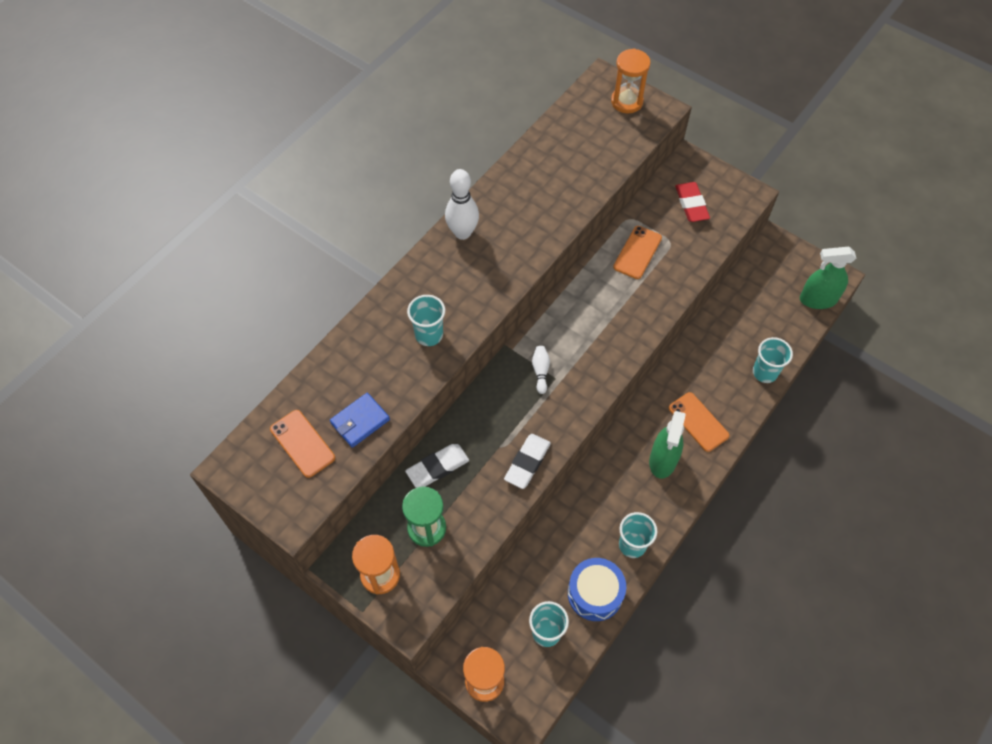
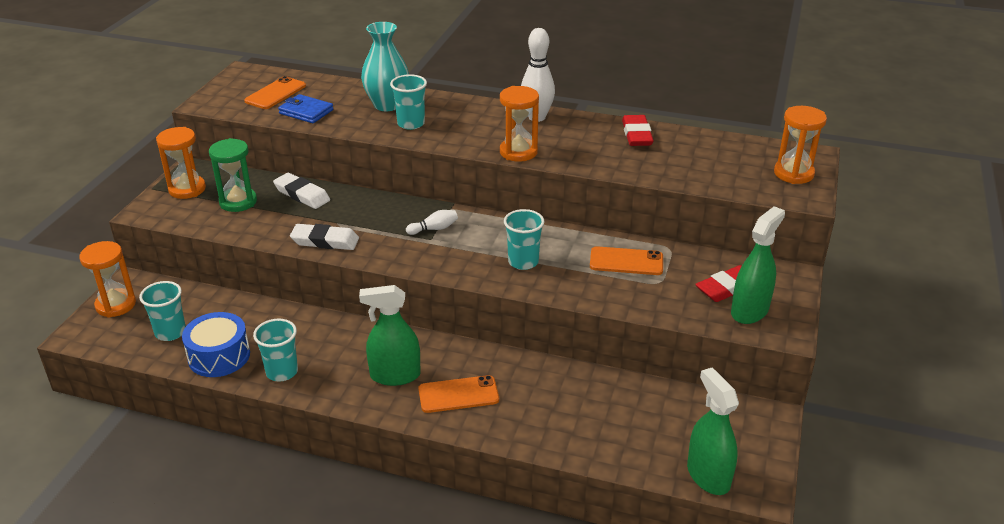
camera: 70 degrees right, 25 degrees down
(380, 345) = (387, 105): none -> turquoise vase
(519, 266) = (518, 152): none -> orange hourglass
(525, 173) = (636, 135): none -> red eraser
(698, 422) = (458, 394): orange phone -> orange phone turned 45 degrees clockwise
(721, 203) = (749, 311): none -> green spray bottle
(765, 372) = (559, 441): turquoise cup -> turquoise cup (523, 262)

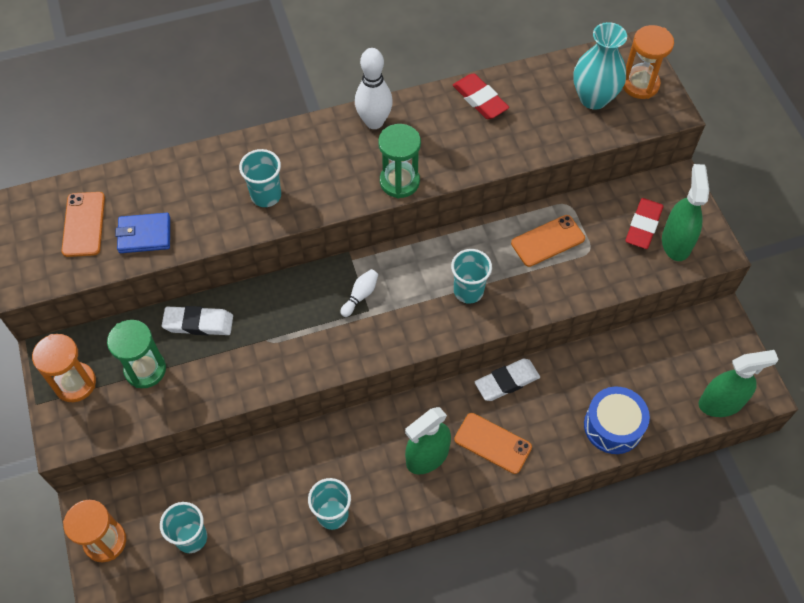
camera: 35 degrees left, 25 degrees up
(219, 356) = (262, 534): blue drum -> blue drum (613, 426)
(325, 241) = (278, 370): white eraser -> white eraser (507, 381)
(387, 105) = (217, 180): turquoise vase -> turquoise vase (593, 98)
(458, 394) = (492, 443): orange phone -> orange phone turned 75 degrees clockwise
(518, 152) = (399, 181): orange hourglass -> green hourglass
(708, 476) = (720, 403): green spray bottle -> green spray bottle turned 135 degrees clockwise

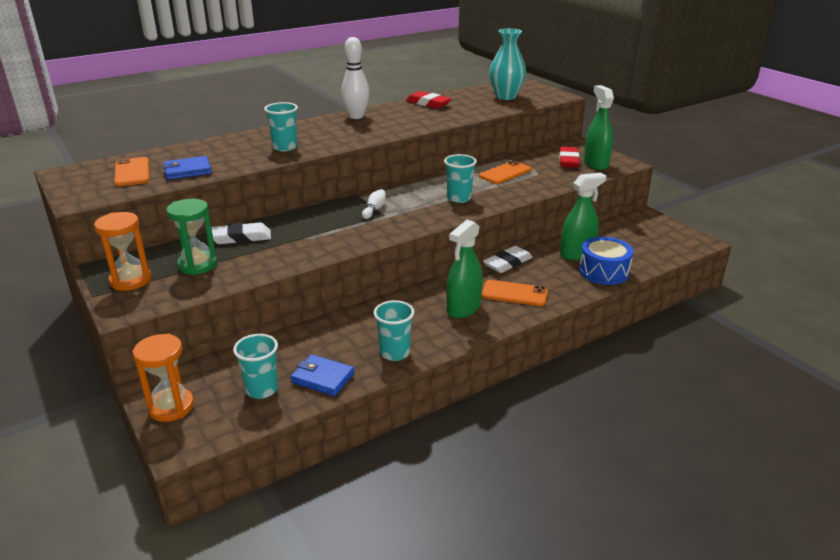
camera: 15 degrees left, 30 degrees down
(252, 536) = (322, 378): none -> blue wallet
(399, 181) = (387, 133): green hourglass -> none
(640, 84) = (533, 90): orange hourglass -> none
(720, 403) = (675, 250): green spray bottle -> green spray bottle (577, 254)

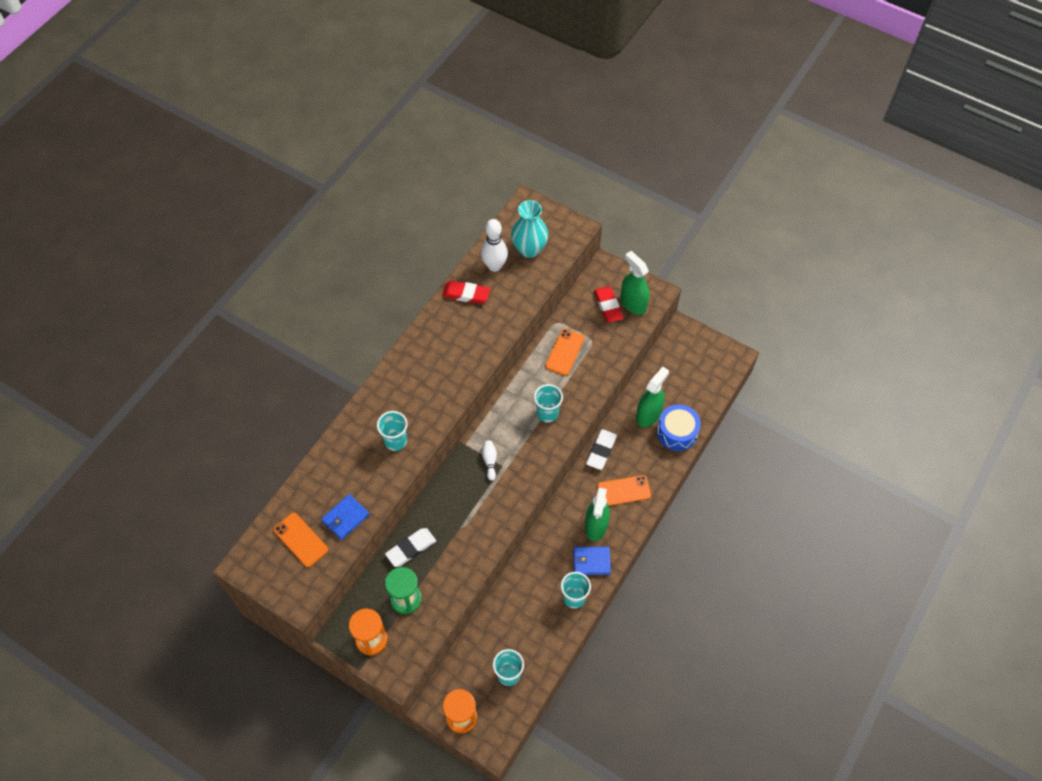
camera: 25 degrees left, 30 degrees up
(322, 378) = (541, 645): blue wallet -> blue wallet (591, 561)
(356, 116) = (417, 351): white bowling pin -> white bowling pin (494, 266)

